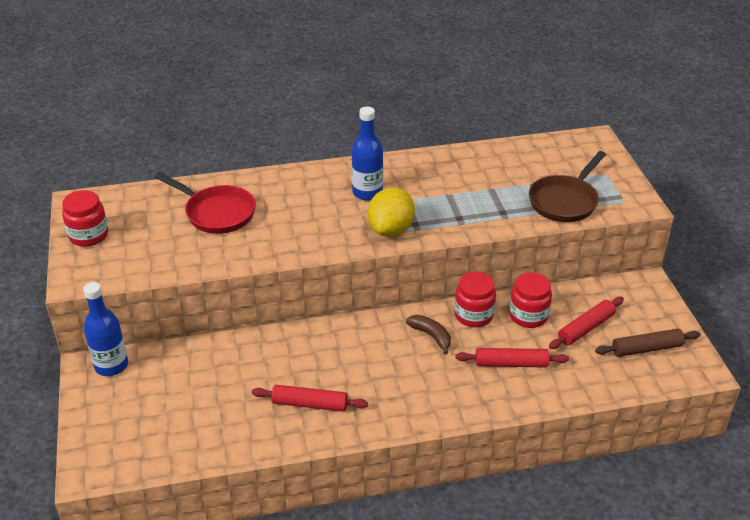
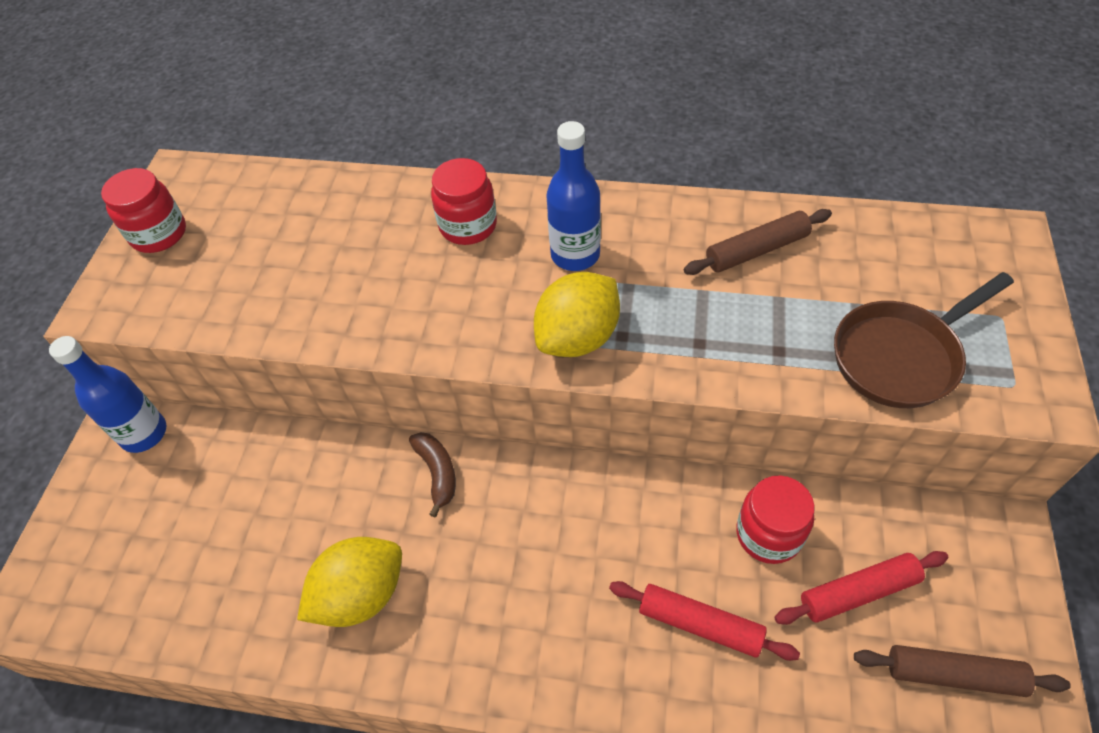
camera: 25 degrees right, 15 degrees up
(216, 213) = (341, 238): red pan -> none
(310, 404) = (361, 594): red rolling pin -> yellow lemon
(431, 336) = (596, 524): brown banana -> brown banana (437, 473)
(468, 170) = (757, 250): none -> brown rolling pin
(473, 315) = (679, 504): red jar -> red jar (468, 225)

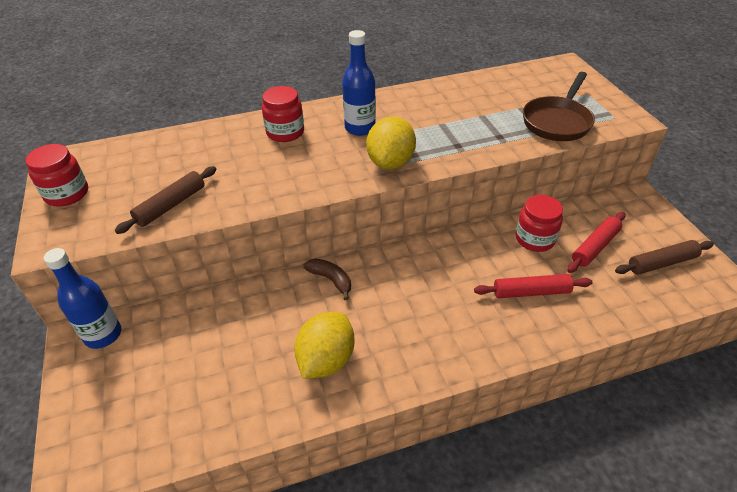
camera: 30 degrees left, 10 degrees down
(757, 250) = (455, 100): brown rolling pin -> brown rolling pin (171, 205)

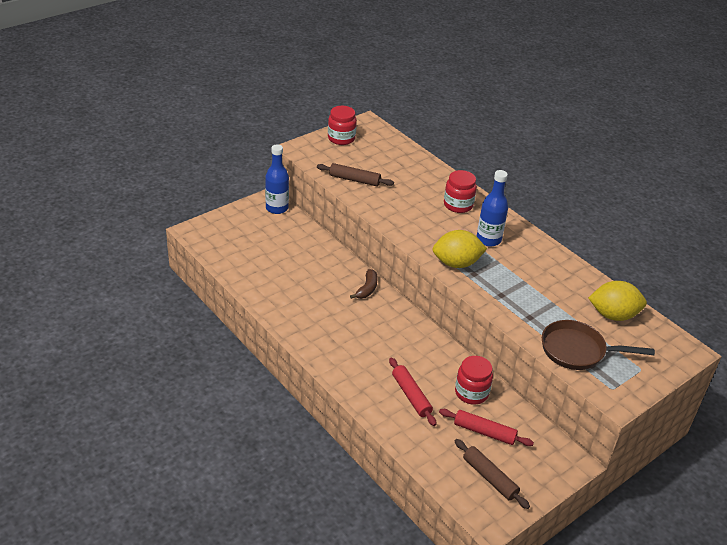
camera: 65 degrees right, 5 degrees down
(326, 360) = (302, 303): yellow lemon -> yellow lemon (613, 315)

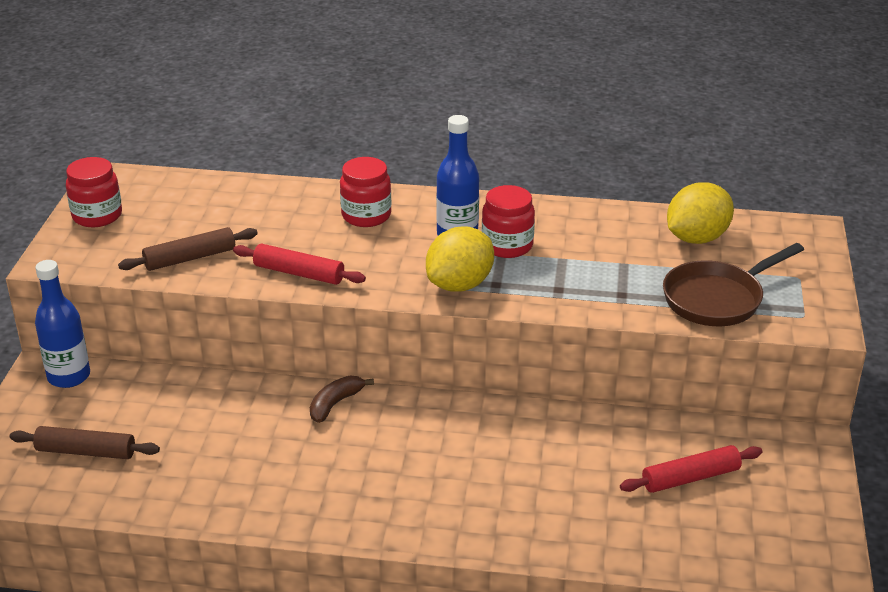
camera: 40 degrees left, 5 degrees down
(367, 289) = (335, 404): brown banana -> brown banana turned 120 degrees counterclockwise
(411, 396) = (559, 496): red rolling pin -> red rolling pin (299, 273)
(471, 393) = (618, 443): red jar -> red jar (507, 245)
(490, 477) = (763, 525): brown rolling pin -> brown rolling pin (86, 451)

